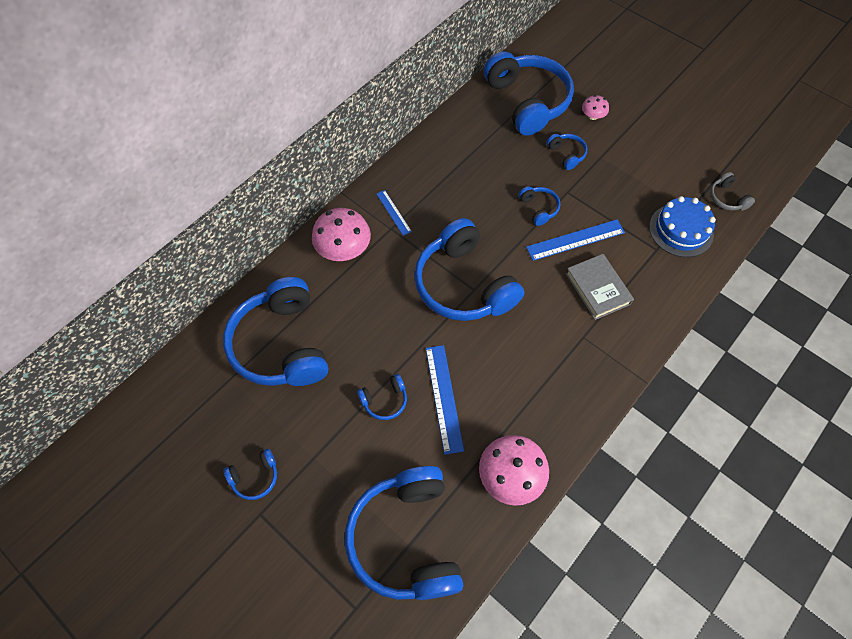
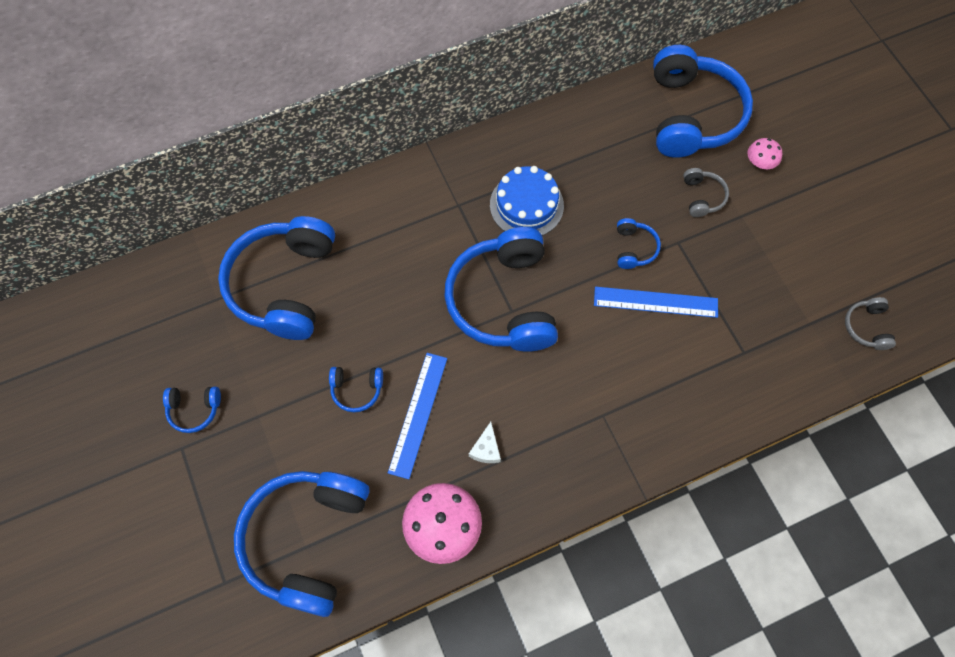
camera: 25 degrees right, 5 degrees up
(343, 249) = (397, 207): pink mushroom -> none
(393, 212) = (470, 188): blue ruler -> none
(511, 400) = (486, 449): none -> white cheese
(566, 154) = (702, 197): blue headphones -> grey headphones
(597, 289) = (649, 369): grey book -> none
(681, 230) = (787, 342): blue cake -> blue cake (526, 205)

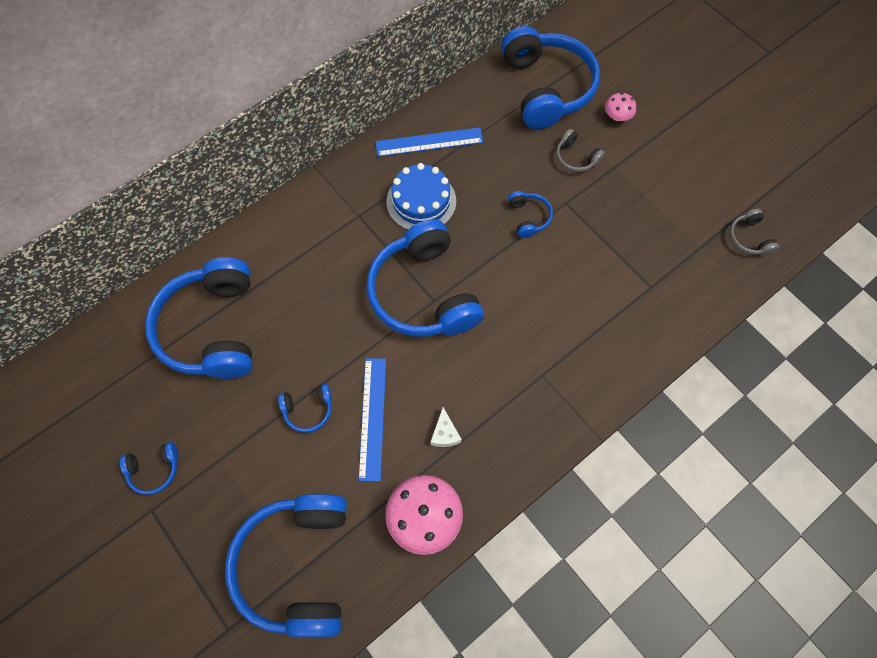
camera: 15 degrees left, 0 degrees up
(655, 302) = (561, 261): blue ruler -> blue ruler (429, 142)
(702, 197) = (576, 158): grey headphones -> grey headphones turned 150 degrees clockwise

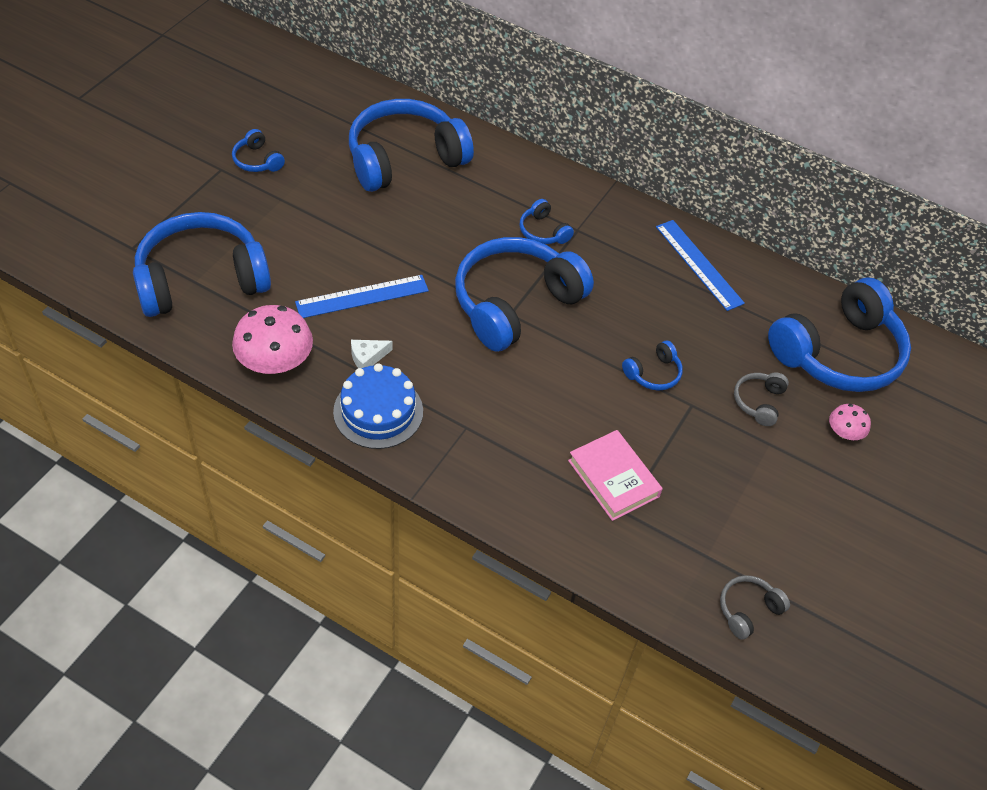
camera: 65 degrees right, 15 degrees down
(308, 410) = (352, 247): blue headphones -> blue headphones (543, 231)
(421, 201) = (622, 275): blue cake -> blue cake (378, 411)
(619, 283) = (613, 478): none -> pink book

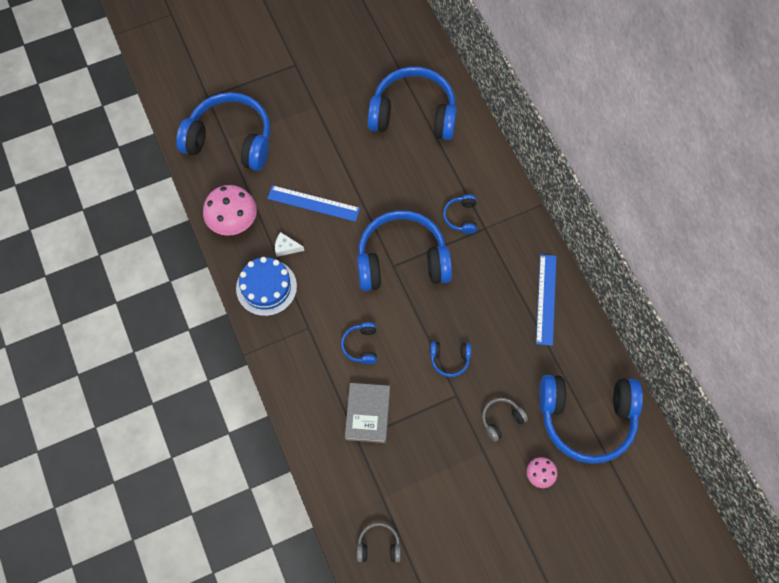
camera: 40 degrees right, 15 degrees up
(257, 160) = (321, 69): blue headphones -> blue headphones (361, 346)
(613, 478) = (368, 414): pink book -> grey book

